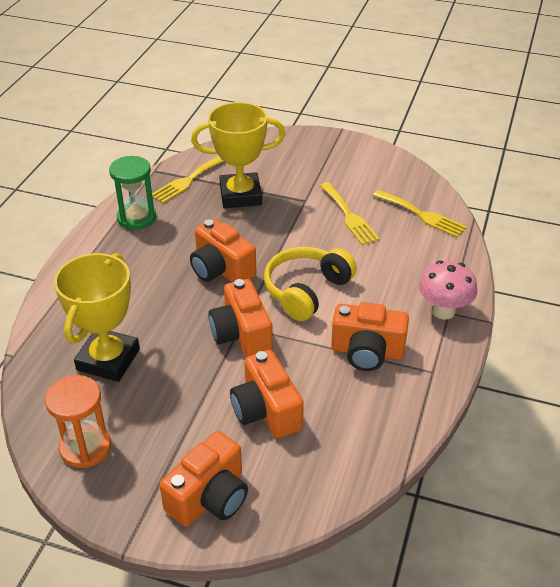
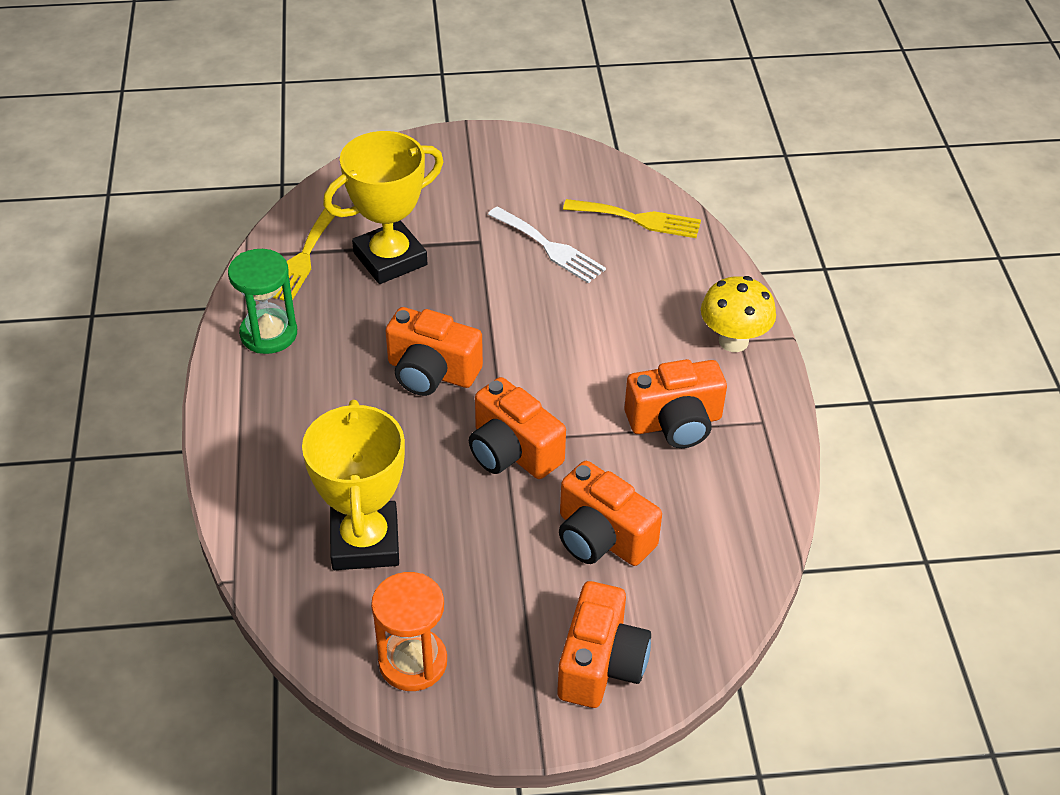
camera: 25 degrees left, 5 degrees up
(306, 290) = (556, 367): yellow headphones -> none
(349, 216) = (549, 247): yellow fork -> white fork
(443, 311) = (733, 341): pink mushroom -> yellow mushroom

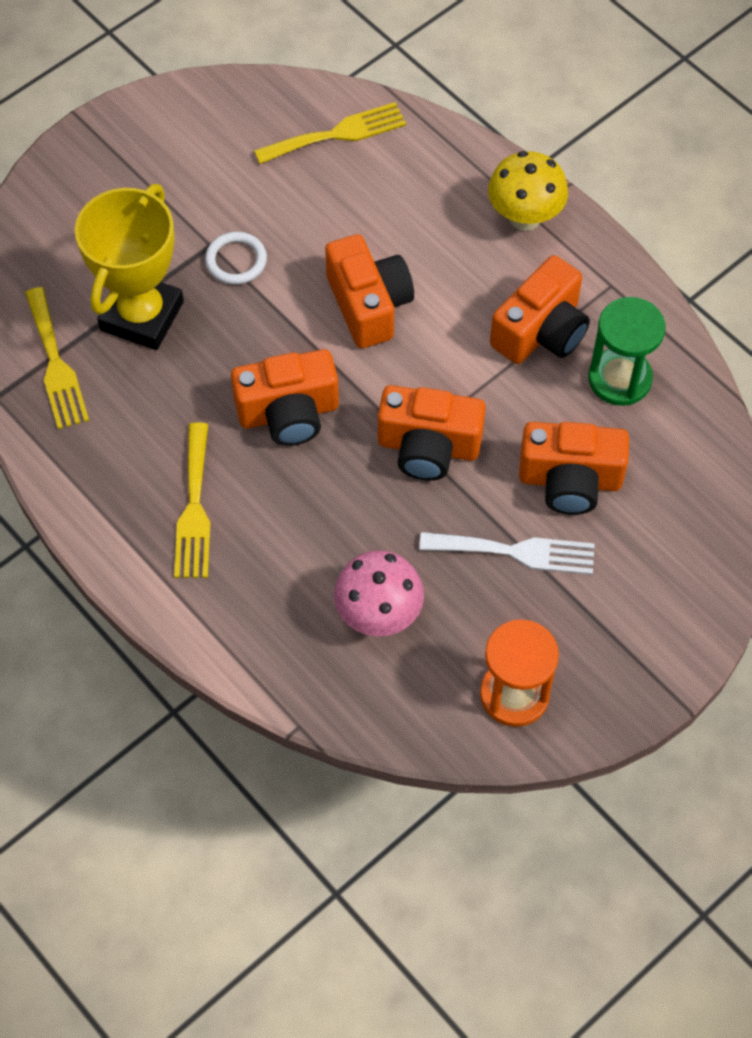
camera: 35 degrees left, 15 degrees up
(269, 334) = (100, 467): green hourglass -> green hourglass (619, 379)
(305, 395) = (194, 508): none -> yellow fork
(365, 542) = (378, 615): yellow trophy -> pink mushroom
(488, 259) = (236, 260): none -> white ring
(549, 247) = (281, 214): white fork -> white fork (516, 552)
(601, 664) = (661, 594): orange camera -> orange camera (369, 305)

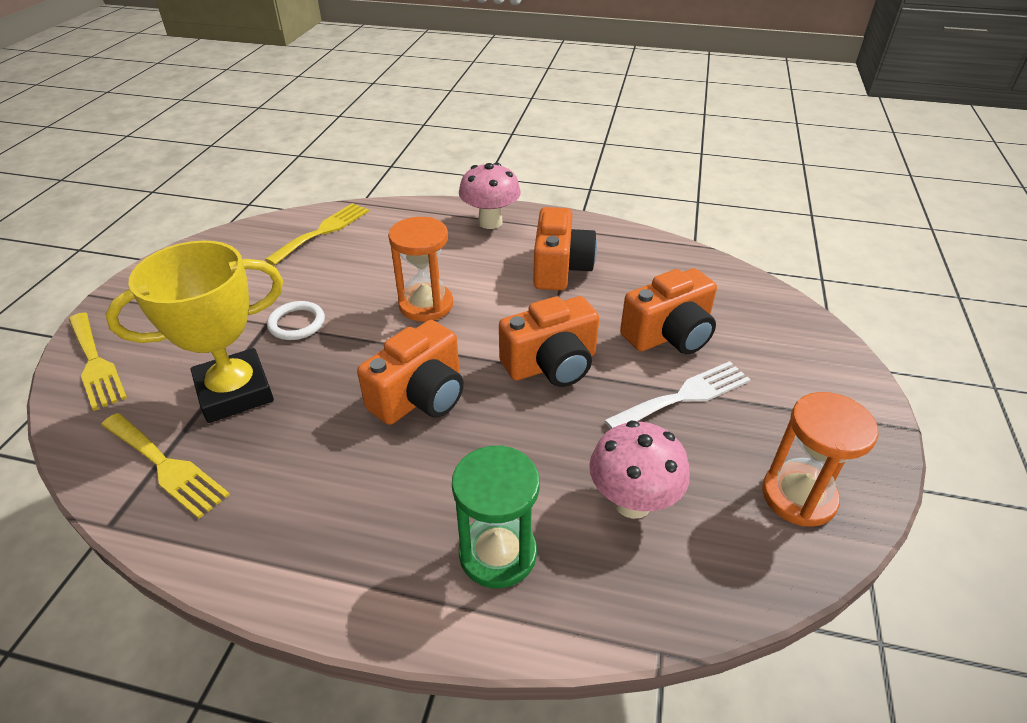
camera: 35 degrees left, 20 degrees down
(142, 316) = (235, 392): yellow trophy -> yellow trophy turned 75 degrees clockwise
(194, 508) = (391, 512): yellow fork -> yellow fork (95, 363)
(369, 305) = (426, 305): orange camera -> orange hourglass
(524, 218) = (490, 222): yellow mushroom -> pink mushroom
(619, 379) = (635, 269): green hourglass -> green hourglass (497, 553)

